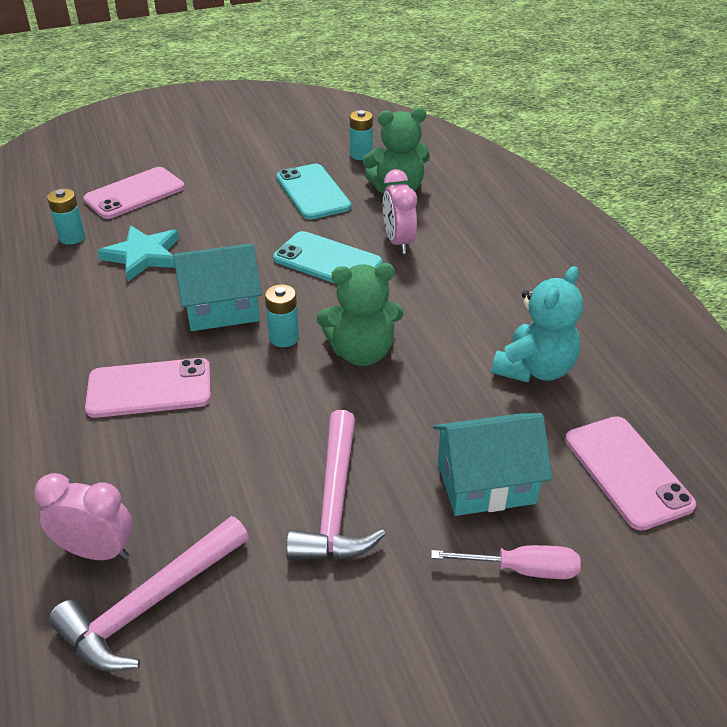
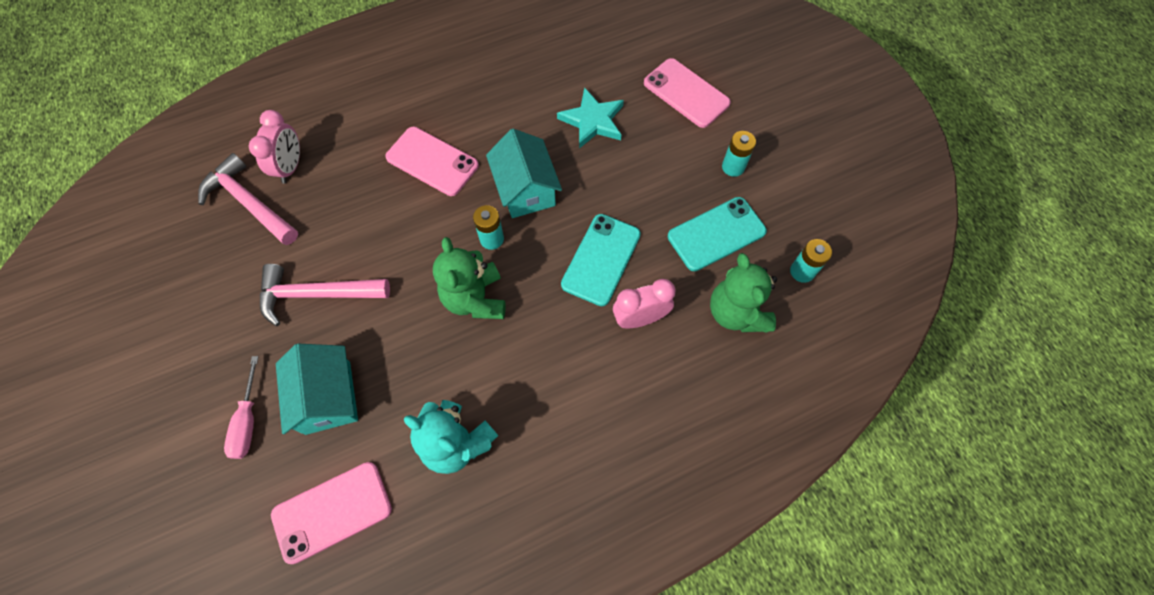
camera: 85 degrees right, 25 degrees up
(72, 237) = (612, 67): turquoise battery -> turquoise battery (733, 167)
(149, 388) = (432, 161): pink phone -> pink phone turned 45 degrees counterclockwise

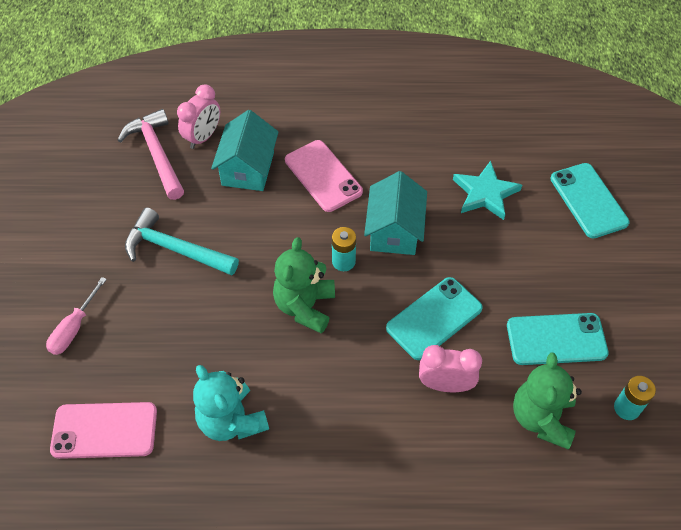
camera: 25 degrees right, 10 degrees down
(316, 294) = (175, 249): pink hammer -> turquoise hammer
(328, 397) = (144, 337): turquoise house -> turquoise house (248, 168)
(686, 93) = (588, 200): pink phone -> turquoise phone
(733, 167) = (603, 285): turquoise battery -> none

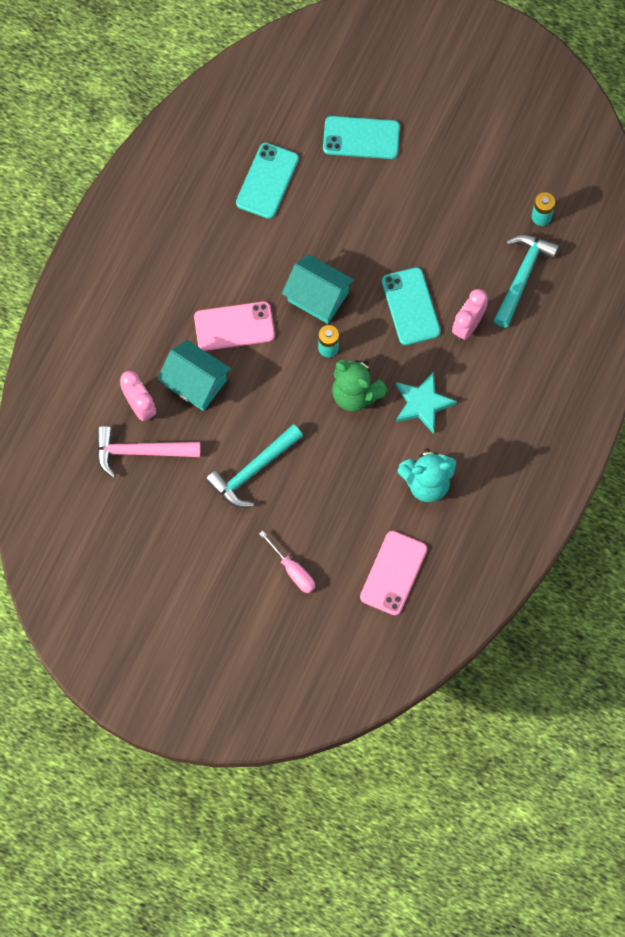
camera: 65 degrees left, 15 degrees up
(485, 193) = (315, 210): turquoise star -> turquoise star (422, 403)
(541, 418) = (522, 276): green teddy bear -> turquoise hammer
(556, 339) = (468, 232): turquoise phone -> turquoise phone (267, 181)

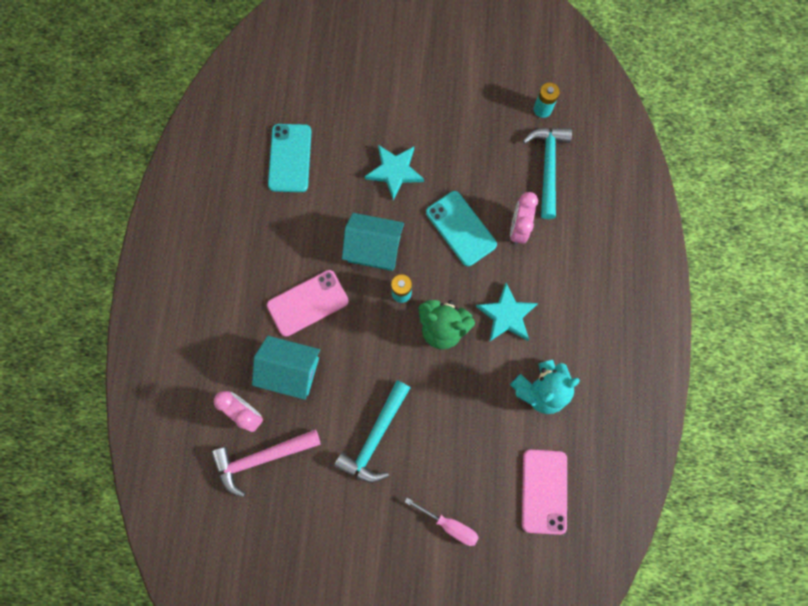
camera: 20 degrees left, 5 degrees up
(361, 138) = (359, 92): turquoise phone -> none
(366, 229) = (395, 171): none -> turquoise star

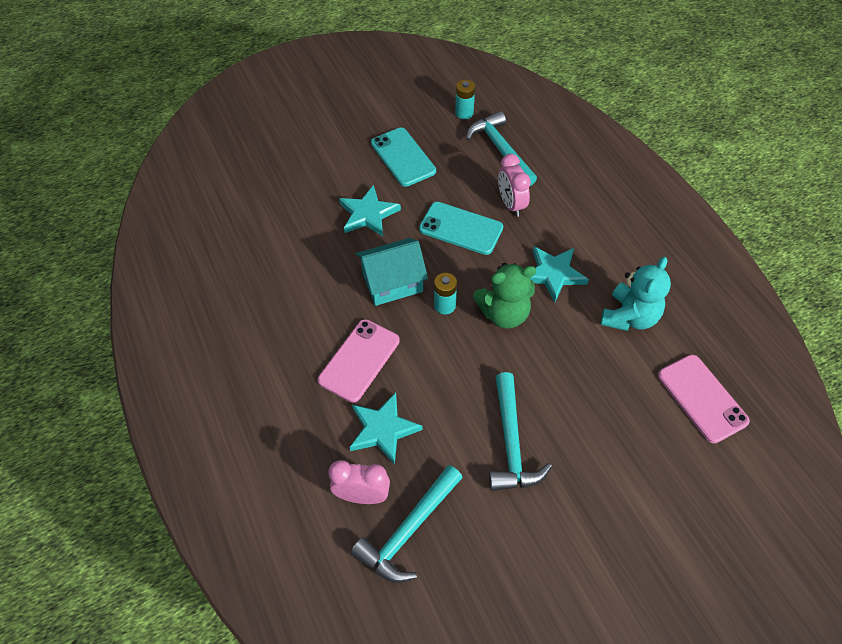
camera: 30 degrees left, 20 degrees down
(261, 458) = (408, 531): pink hammer -> turquoise hammer
(290, 158) = (259, 250): turquoise phone -> turquoise phone (403, 157)
(290, 370) = (383, 429): turquoise house -> turquoise star
(449, 525) = (642, 480): pink screwdriver -> none

